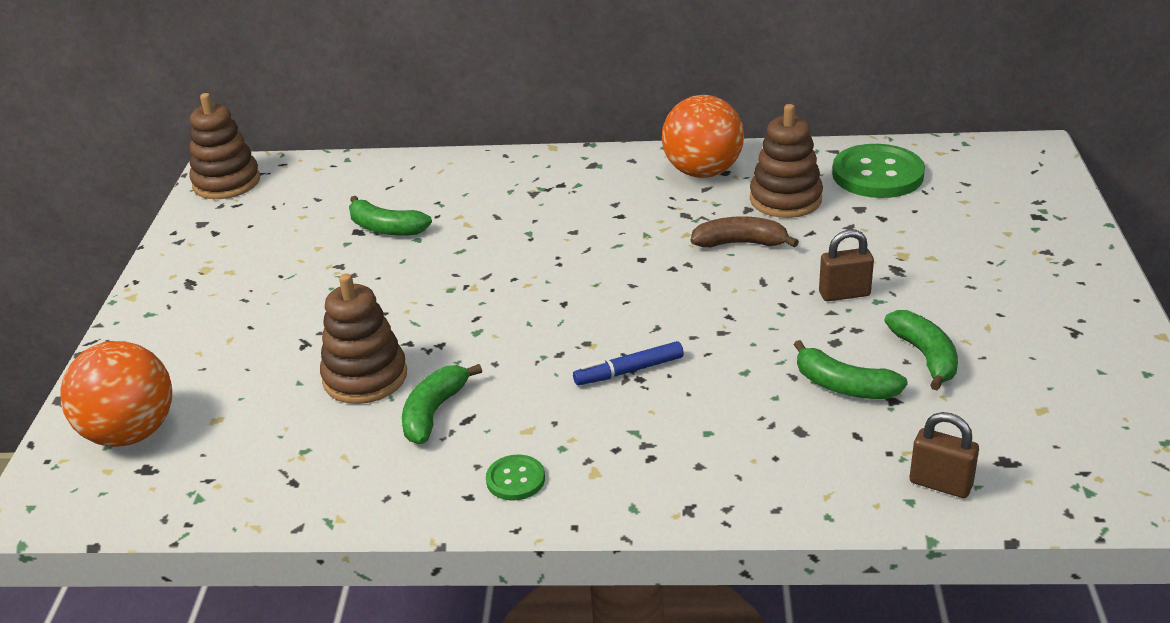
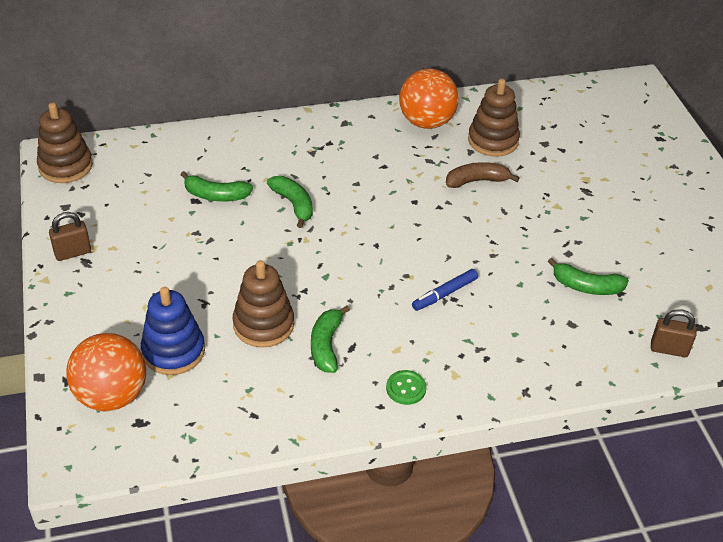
camera: 20 degrees left, 10 degrees up
(235, 393) = (173, 351): none -> blue stacking toy
(844, 294) = (560, 215): brown padlock -> brown padlock (73, 253)
(877, 174) = (546, 113): green button -> none
(925, 356) = (628, 257): green banana -> green banana (293, 204)

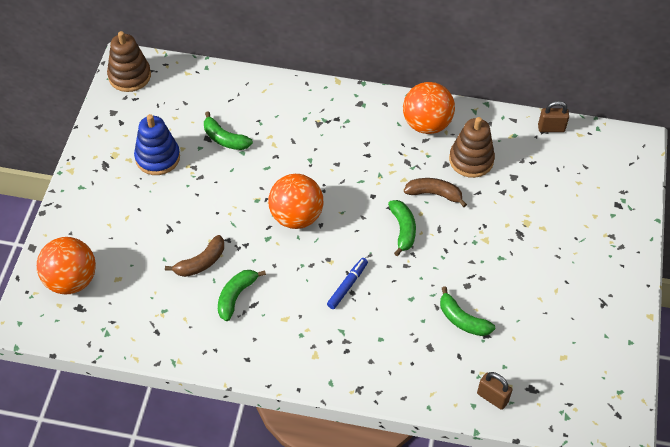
camera: 25 degrees right, 10 degrees up
(73, 253) = (99, 154): brown padlock -> brown padlock (551, 128)
(173, 351) = (128, 261): blue stacking toy -> blue stacking toy (157, 158)
(263, 324) = (201, 262): brown stacking toy -> brown banana
(293, 204) = (278, 167): green banana -> green banana (403, 229)
(344, 245) = (296, 217): none -> orange ball
(406, 388) = (273, 352): green button -> none
(444, 294) = (347, 286): blue marker -> blue marker turned 135 degrees clockwise

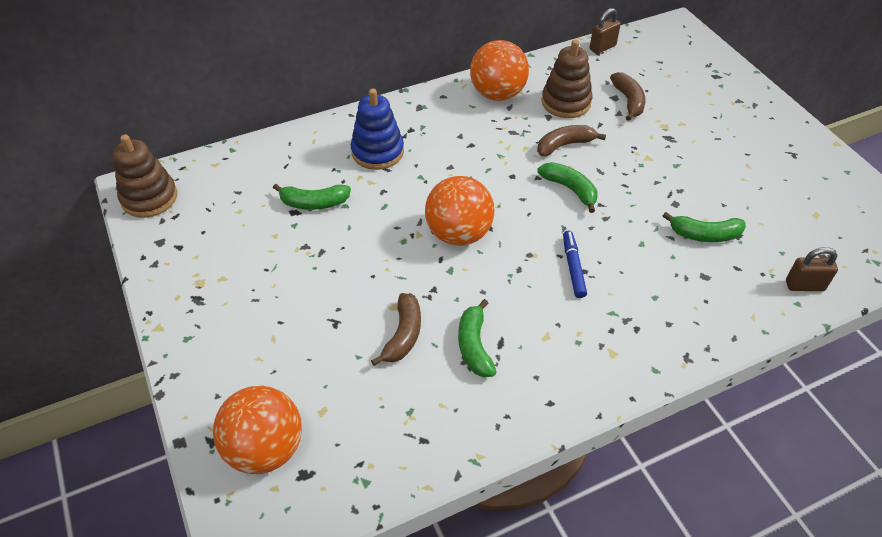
camera: 35 degrees left, 5 degrees down
(157, 158) = (255, 259): blue stacking toy -> blue stacking toy (377, 152)
(521, 186) = (628, 101): none -> brown banana

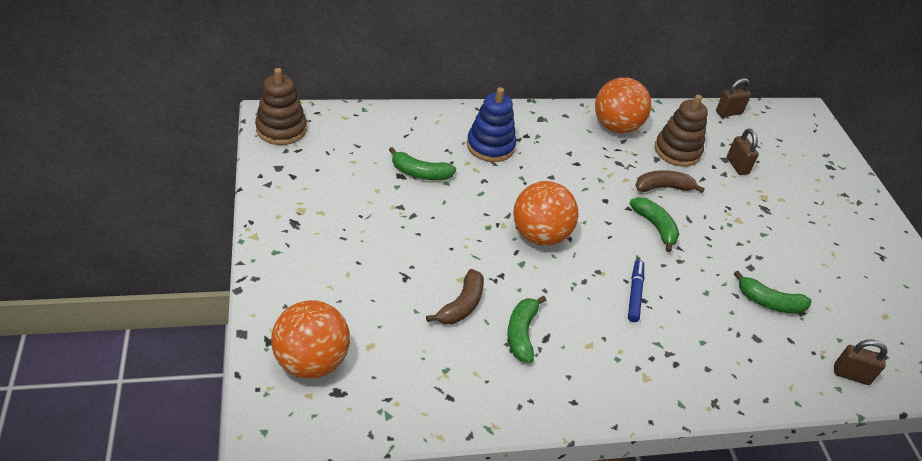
camera: 10 degrees right, 5 degrees down
(628, 101) = (737, 166): brown banana -> brown padlock

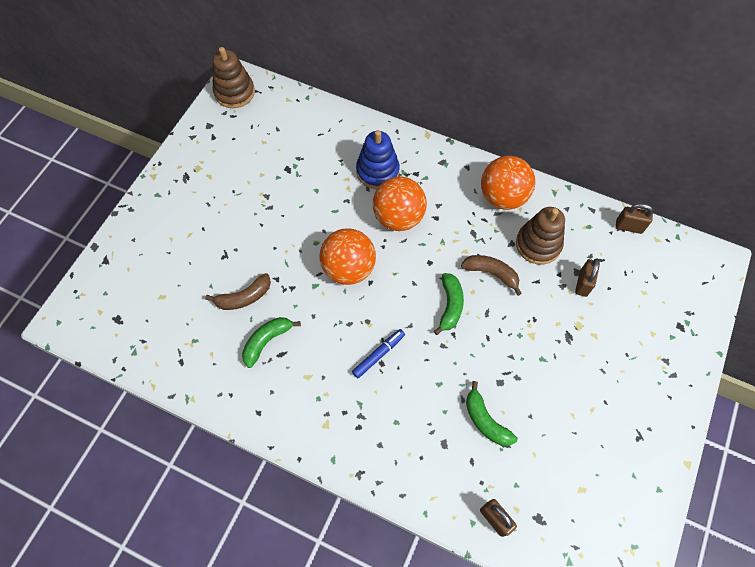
camera: 40 degrees right, 20 degrees up
(311, 361) = (118, 288): orange ball -> orange ball (398, 217)
(420, 173) = (303, 173): green banana -> none

